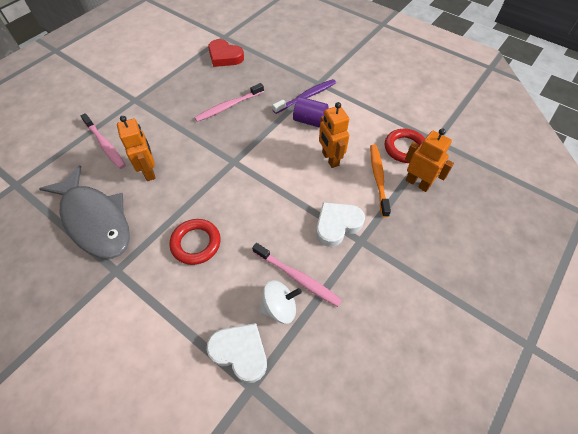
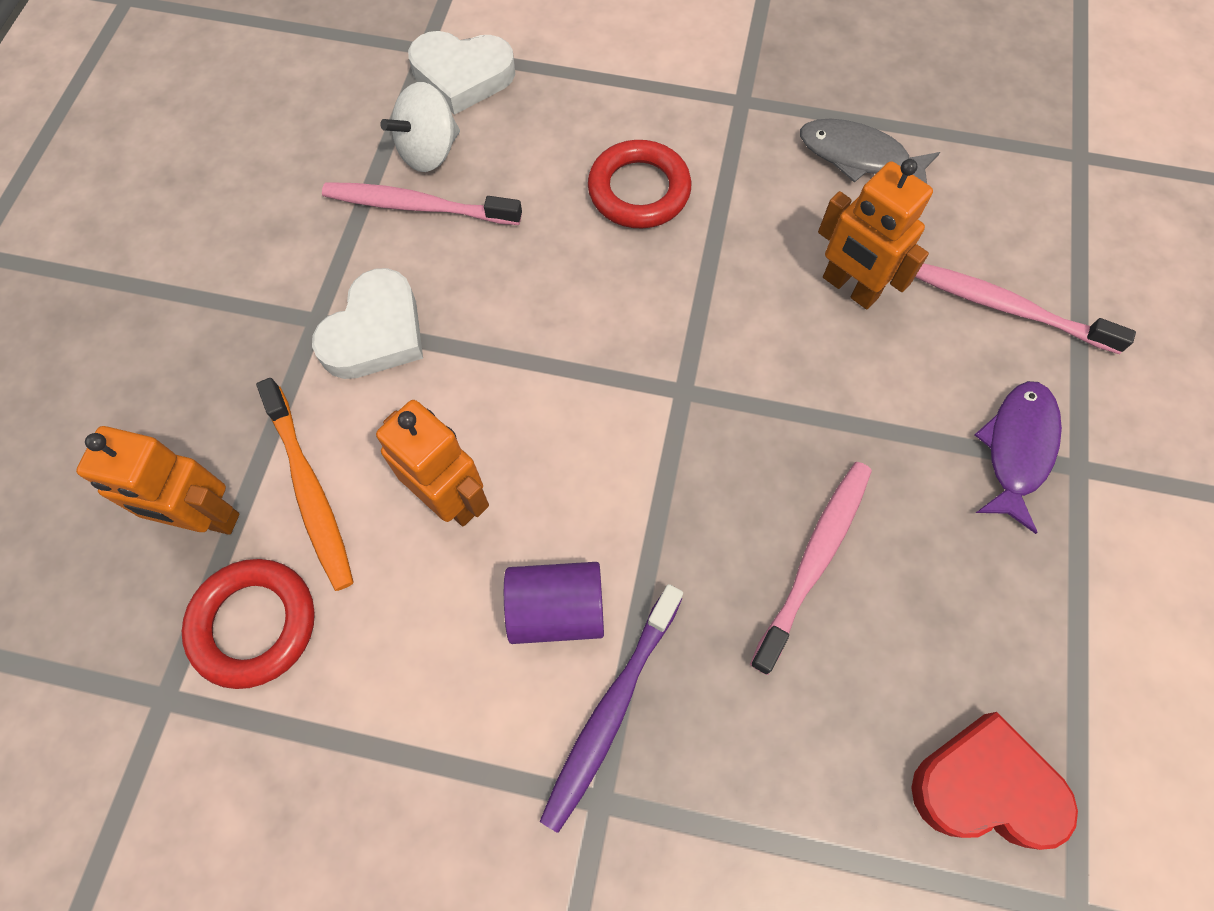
camera: 155 degrees right, 10 degrees up
(95, 220) = (858, 156): grey fish -> grey fish, size x0.52
(147, 109) = (1017, 449): none -> purple fish

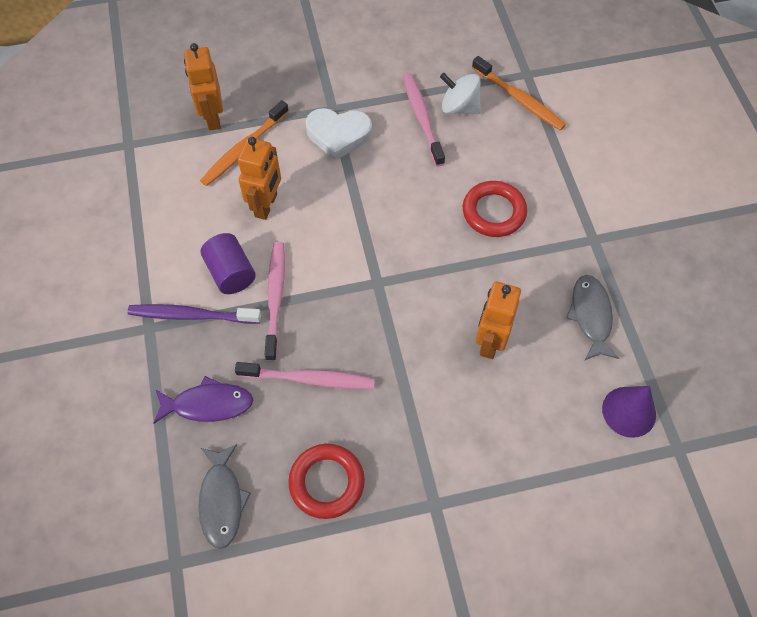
camera: 65 degrees right, 5 degrees down
(254, 624) = (172, 159): red ring -> red ring (327, 482)
(462, 76) = (519, 99): white heart -> orange toothbrush
(986, 787) = (222, 500): red heart -> grey fish
(1008, 308) = (526, 434): pink toothbrush -> pink toothbrush (275, 299)
(1013, 181) = (629, 411): none -> purple cone
(1017, 449) = (428, 465): purple fish -> purple fish (208, 404)

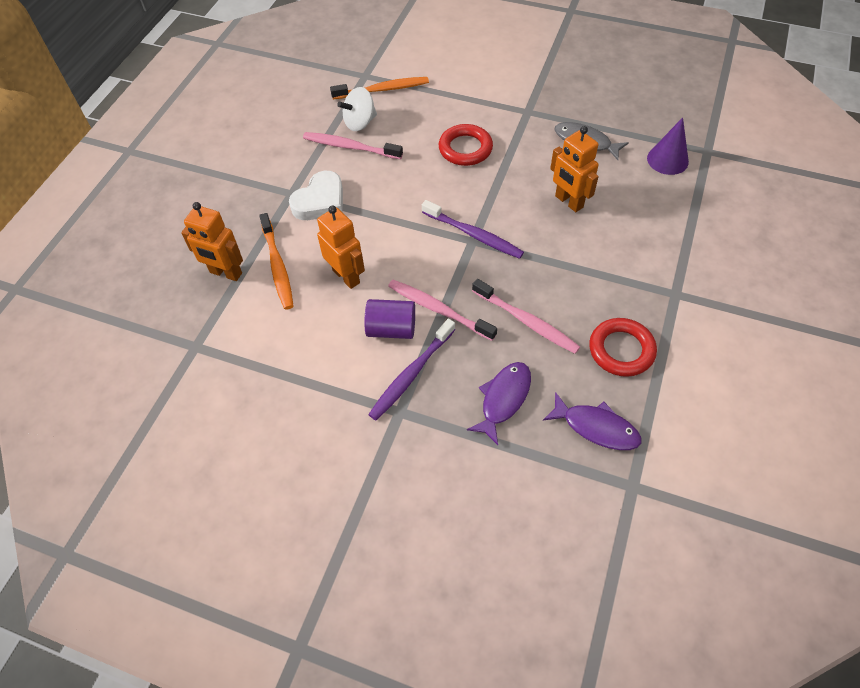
camera: 55 degrees left, 5 degrees down
(222, 500) = (596, 427): grey fish -> purple fish
(308, 379) = (526, 321): pink toothbrush -> pink toothbrush turned 90 degrees clockwise
(385, 279) = (473, 234): none -> purple toothbrush

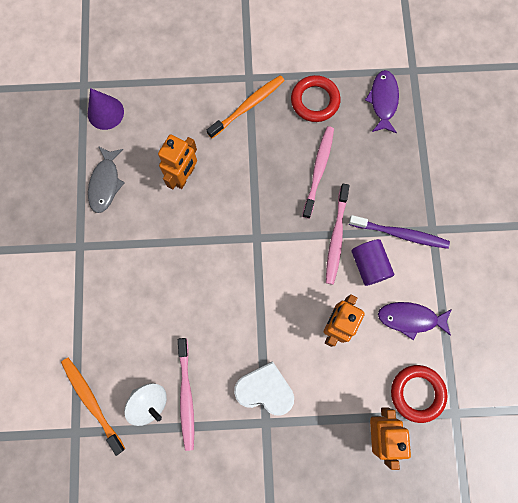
camera: 115 degrees left, 20 degrees up
(277, 266) = (351, 389): orange toothbrush -> orange toothbrush (247, 106)
(465, 149) = (150, 285): red ring -> red ring (417, 393)
(473, 234) = (250, 239): purple toothbrush -> none
(503, 399) = (390, 164): purple fish -> purple fish (410, 318)

